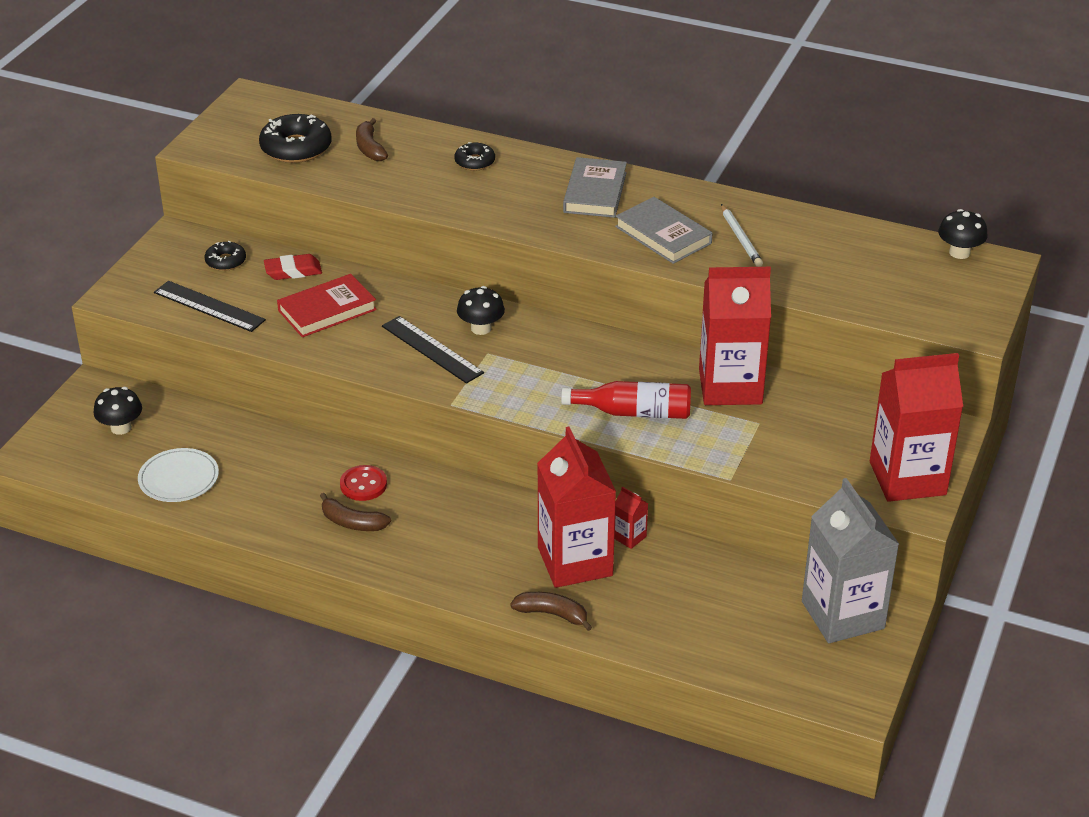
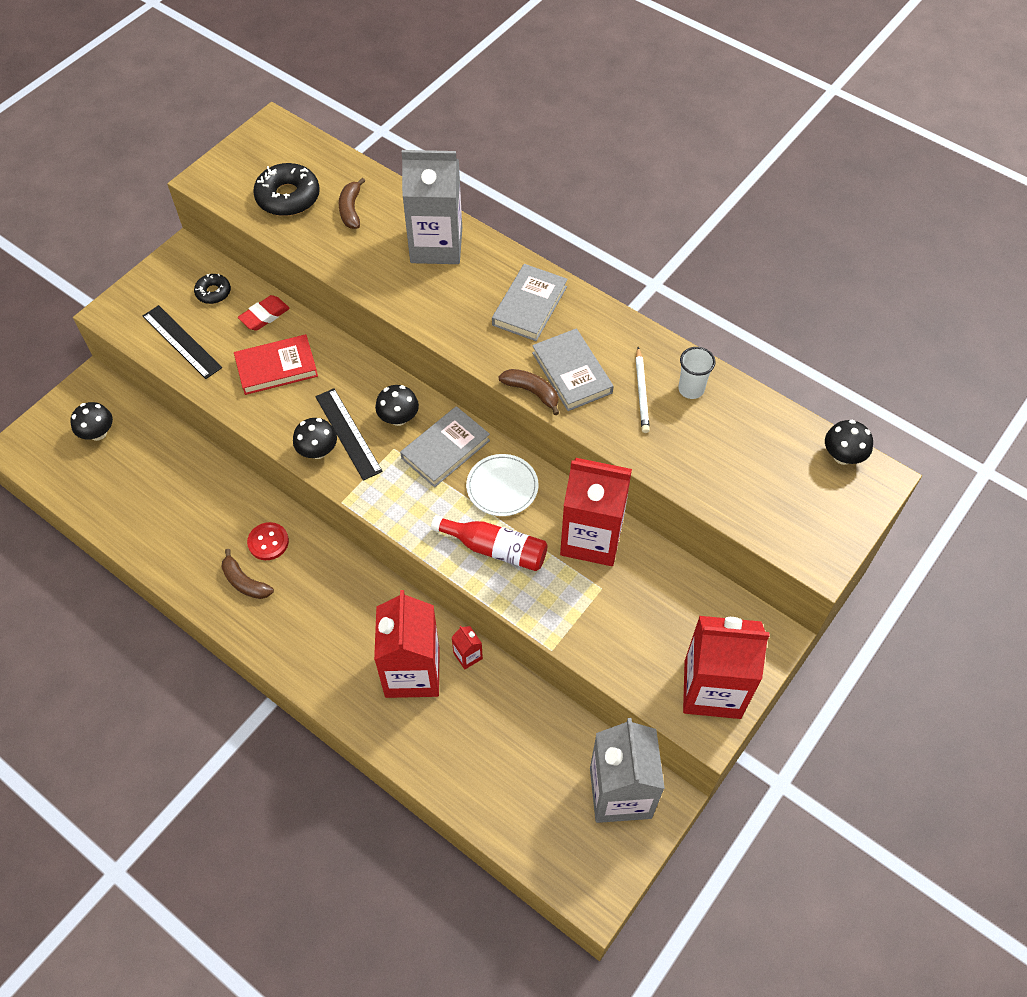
camera: 15 degrees right, 20 degrees up
(179, 478) = (124, 499): white plate -> white plate (502, 487)
(293, 271) = (264, 316): red eraser -> red eraser turned 45 degrees counterclockwise
(405, 368) = (318, 451): none -> black mushroom
(474, 162) = (436, 245): black donut -> grey carton
(543, 344) = (445, 449): none -> grey book
(552, 614) = (373, 726): brown banana -> brown banana (532, 392)
(788, 228) = (691, 389): none -> white cup

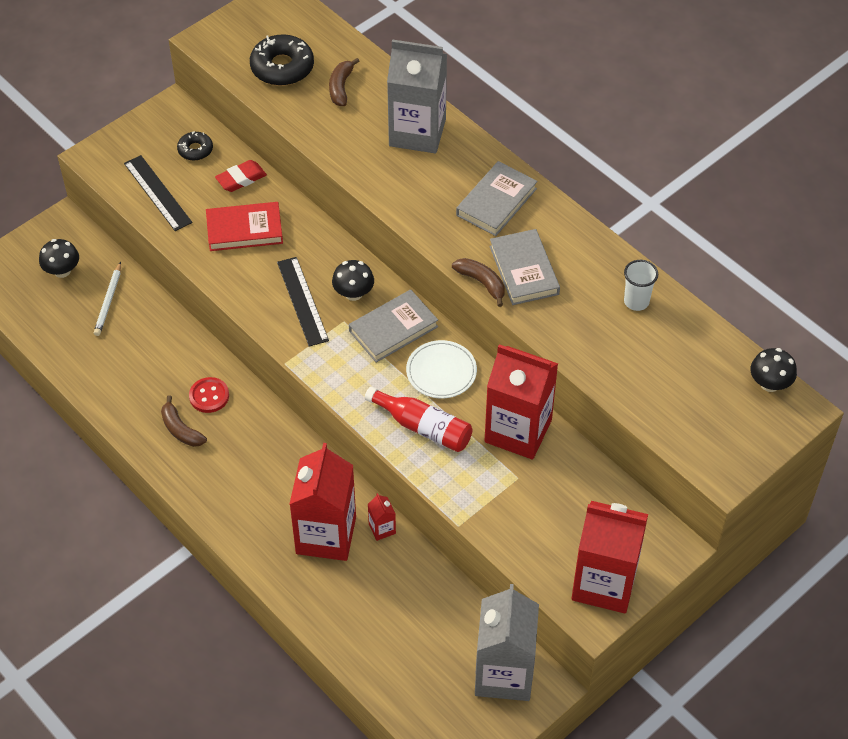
camera: 10 degrees right, 5 degrees down
(318, 451) = (270, 313): black mushroom -> none
(641, 392) = (587, 298): white pencil -> white pencil (108, 301)

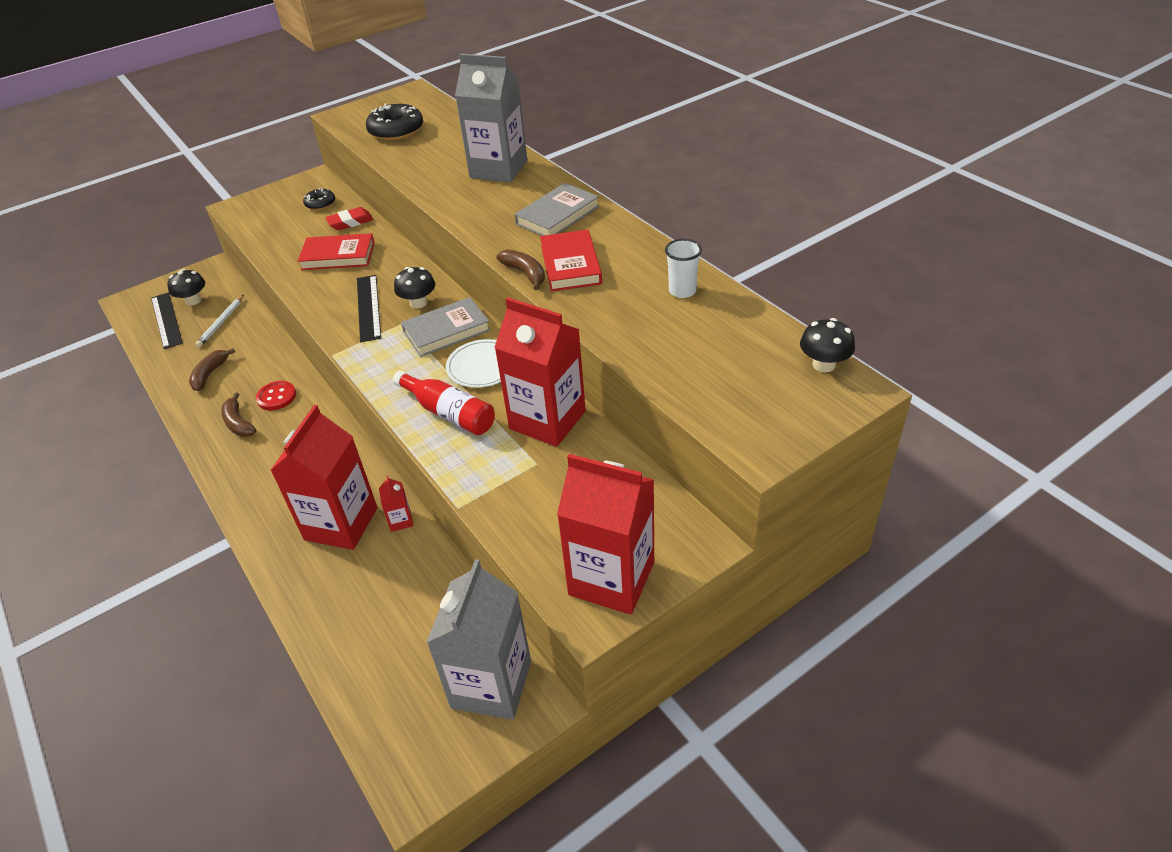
camera: 10 degrees right, 10 degrees down
(157, 193) = (275, 230): black ruler -> black ruler (166, 320)
(341, 87) = (441, 142): brown banana -> brown banana (210, 374)
(524, 270) = (570, 265): grey book -> red book

